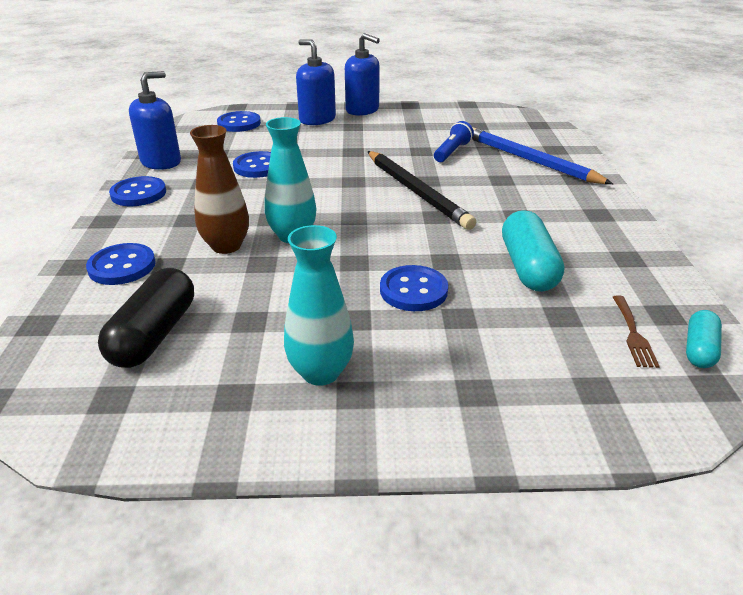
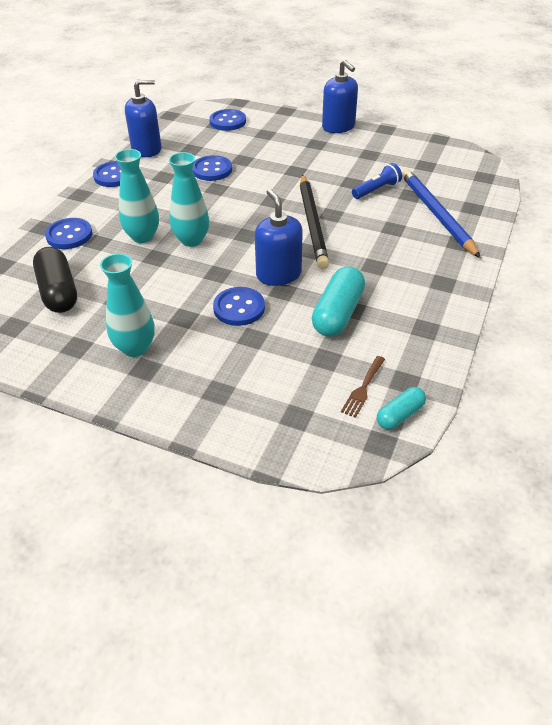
camera: 25 degrees right, 10 degrees up
(154, 334) = (58, 291): black capsule -> black capsule turned 60 degrees counterclockwise
(226, 246) = (142, 236): brown vase -> turquoise vase
(317, 119) = (292, 130): blue soap dispenser -> blue soap dispenser (278, 274)

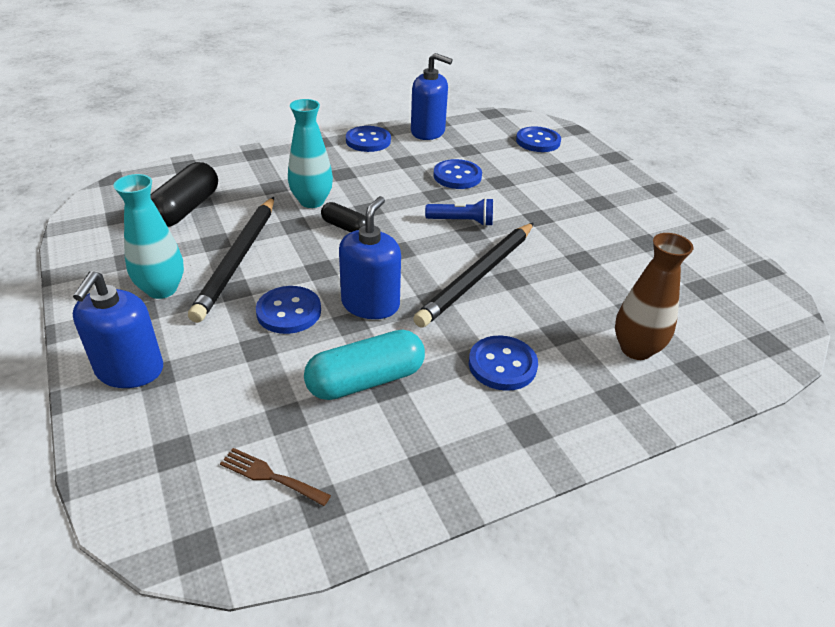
camera: 40 degrees right, 5 degrees down
(69, 235) = (262, 170): blue button -> blue button (502, 365)
(154, 300) = (238, 259): none -> black pencil
(191, 240) = (345, 227): turquoise vase -> black capsule
(338, 127) = (651, 198): blue soap dispenser -> blue soap dispenser (130, 370)
(363, 388) = (270, 476): brown fork -> brown fork turned 45 degrees clockwise
(376, 190) = (600, 282): blue flashlight -> blue flashlight (462, 221)
(400, 415) = (259, 536): turquoise capsule -> none
(437, 214) = (636, 349): blue pencil -> brown vase

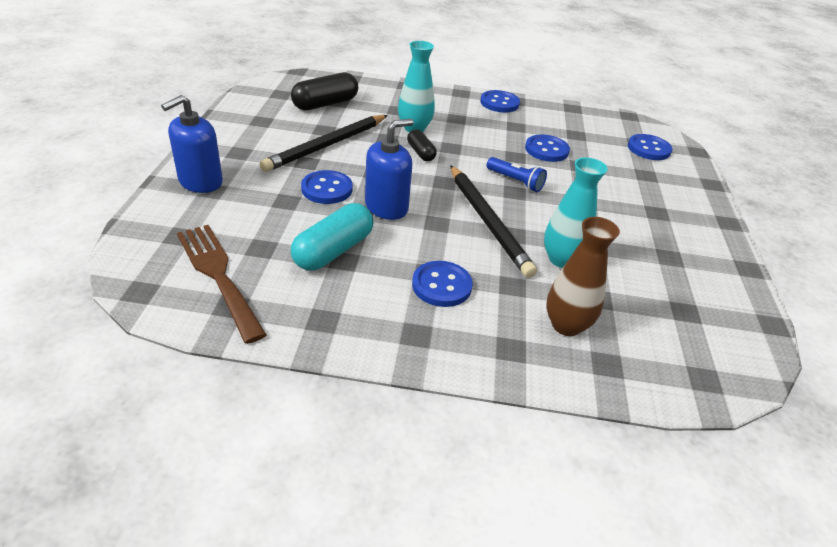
camera: 30 degrees right, 0 degrees up
(162, 289) = (263, 145): turquoise vase -> turquoise vase (561, 259)
(270, 476) = (218, 275): brown fork -> brown fork, size x2.02
(366, 380) = (333, 251): turquoise capsule -> turquoise capsule turned 60 degrees counterclockwise
(428, 132) = (556, 112): blue soap dispenser -> none
(478, 276) = (487, 222): black pencil -> black pencil turned 90 degrees counterclockwise

